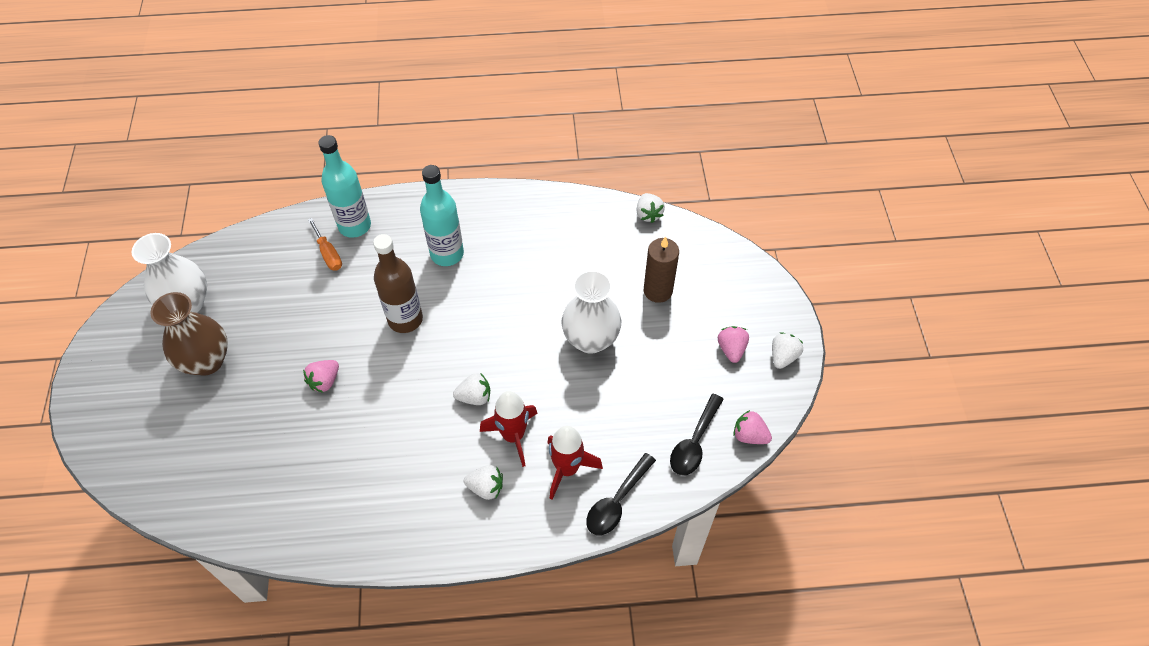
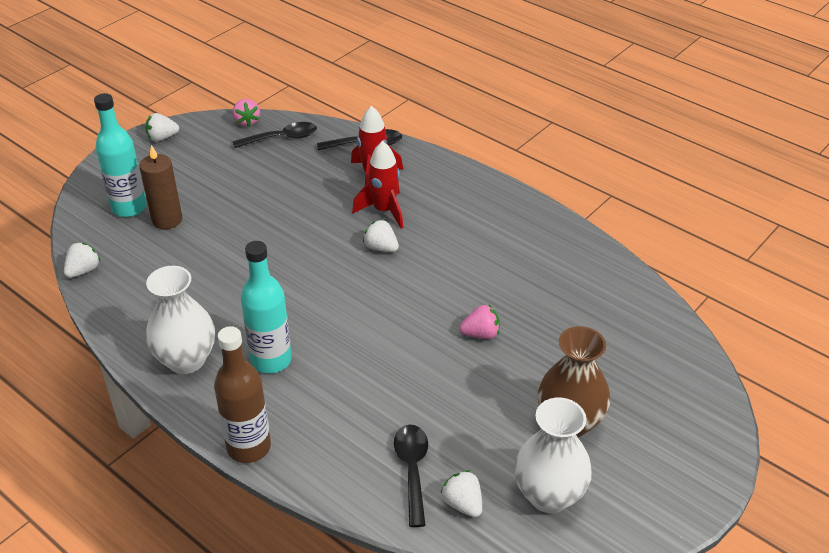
camera: 135 degrees left, 15 degrees down
(286, 258) = (412, 470): none -> black spoon
(328, 254) = (370, 442): orange screwdriver -> none
(354, 226) = (316, 452): turquoise bottle -> turquoise bottle (129, 207)
(405, 319) = (368, 333): brown bottle -> brown bottle (249, 447)
(486, 487) = (435, 198): white strawberry -> white strawberry (463, 504)
(590, 339) = (256, 225): white vase -> white vase (186, 360)
(731, 349) = (183, 160): pink strawberry -> none

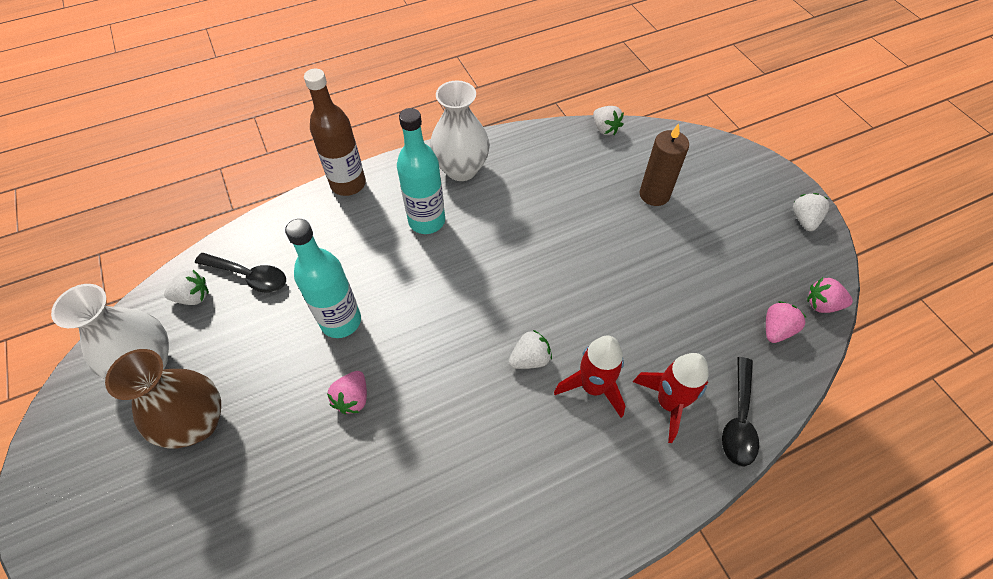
camera: 115 degrees right, 15 degrees up
(129, 207) = (685, 172): turquoise bottle -> turquoise bottle (341, 321)
(282, 138) = (776, 330): black spoon -> pink strawberry

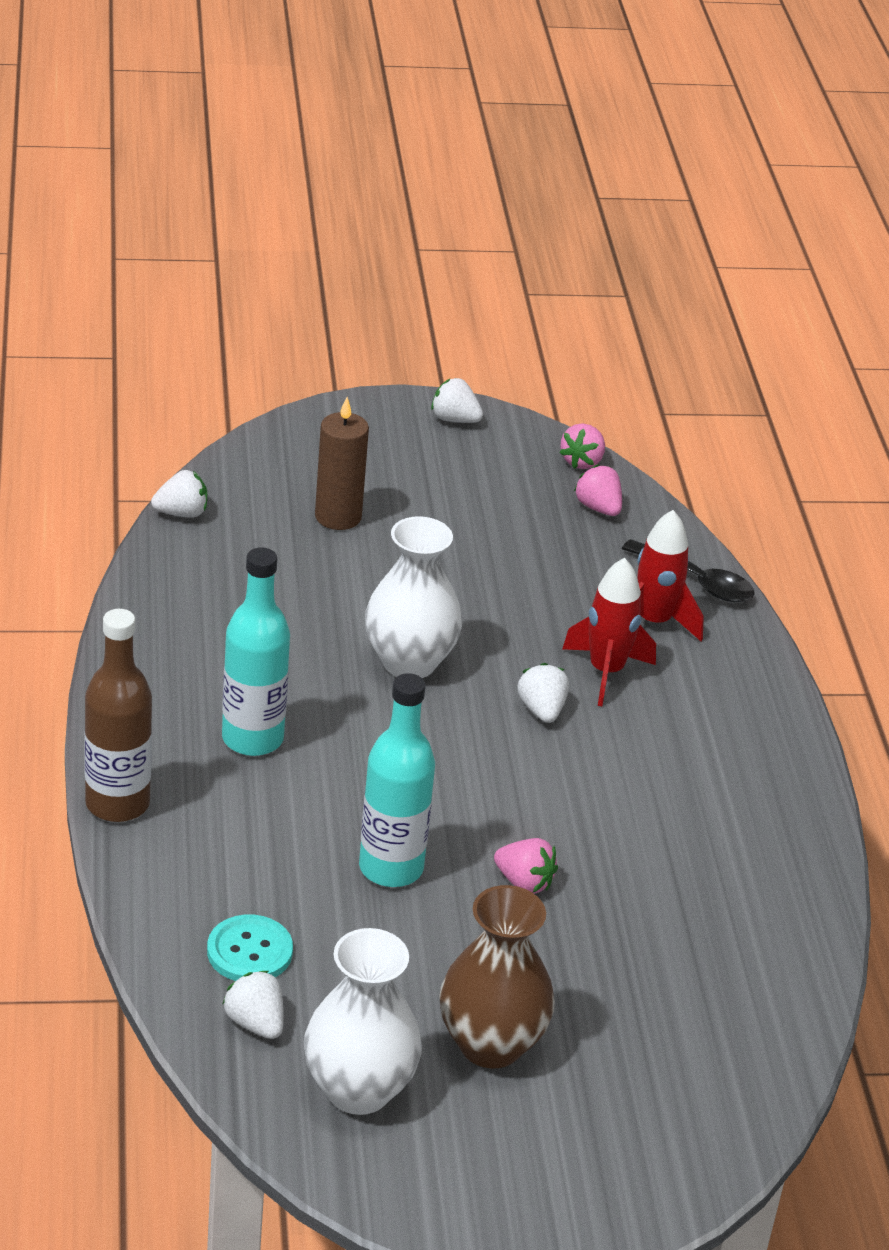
camera: 75 degrees left, 20 degrees down
(193, 297) = (255, 1023): white strawberry -> white strawberry turned 45 degrees counterclockwise
(249, 276) = (249, 951): black spoon -> turquoise button
(461, 169) = (167, 676): white vase -> white vase (409, 662)

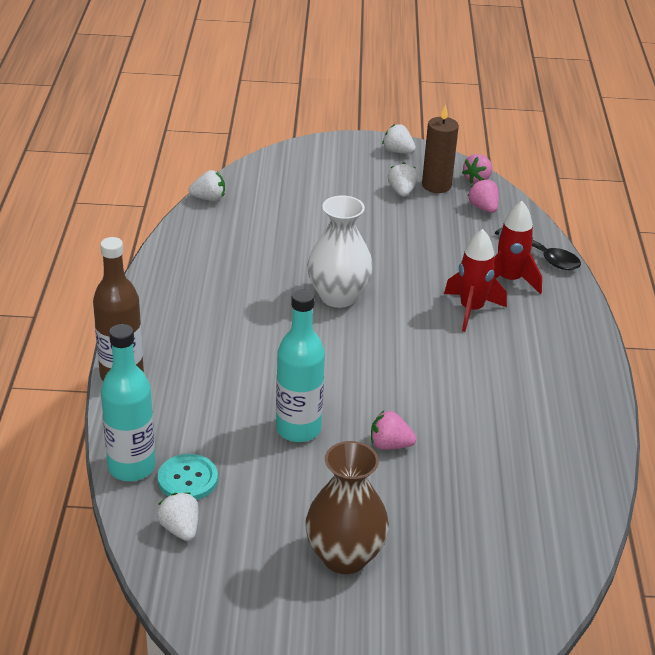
camera: 10 degrees right, 0 degrees up
(252, 739) = (222, 339): turquoise bottle -> turquoise bottle (131, 467)
(338, 517) = (310, 205): brown candle -> brown candle (436, 185)
(358, 1090) = (243, 582): white vase -> none
(524, 882) = (390, 445): pink strawberry -> pink strawberry turned 150 degrees clockwise
(541, 710) = (423, 332): white strawberry -> white strawberry (402, 192)

